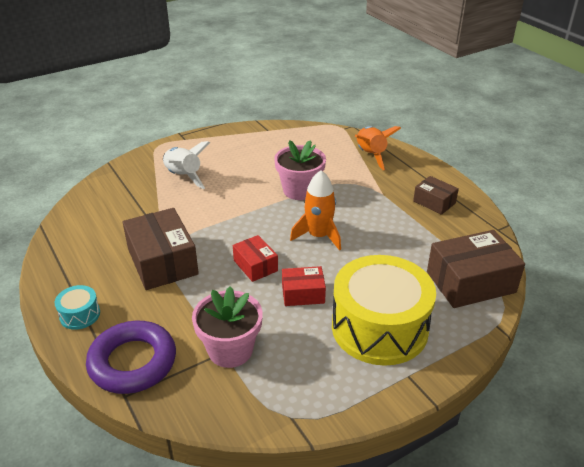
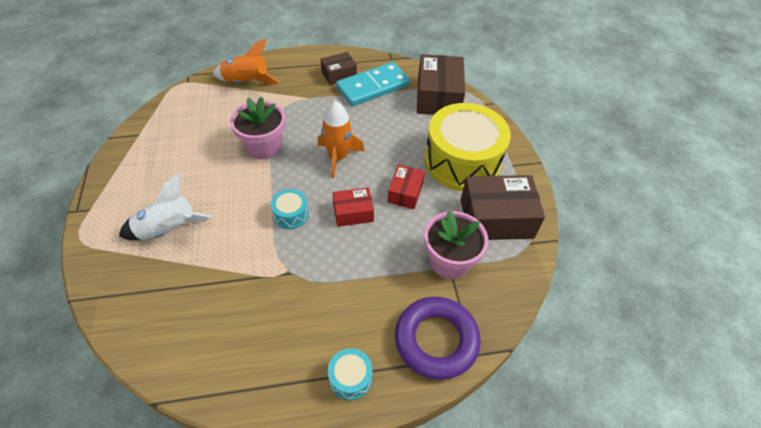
camera: 70 degrees left, 15 degrees up
(162, 261) = (306, 284): brown box -> brown box (496, 218)
(232, 230) = (291, 214): none -> turquoise drum
(438, 229) = (373, 87): none -> turquoise domino

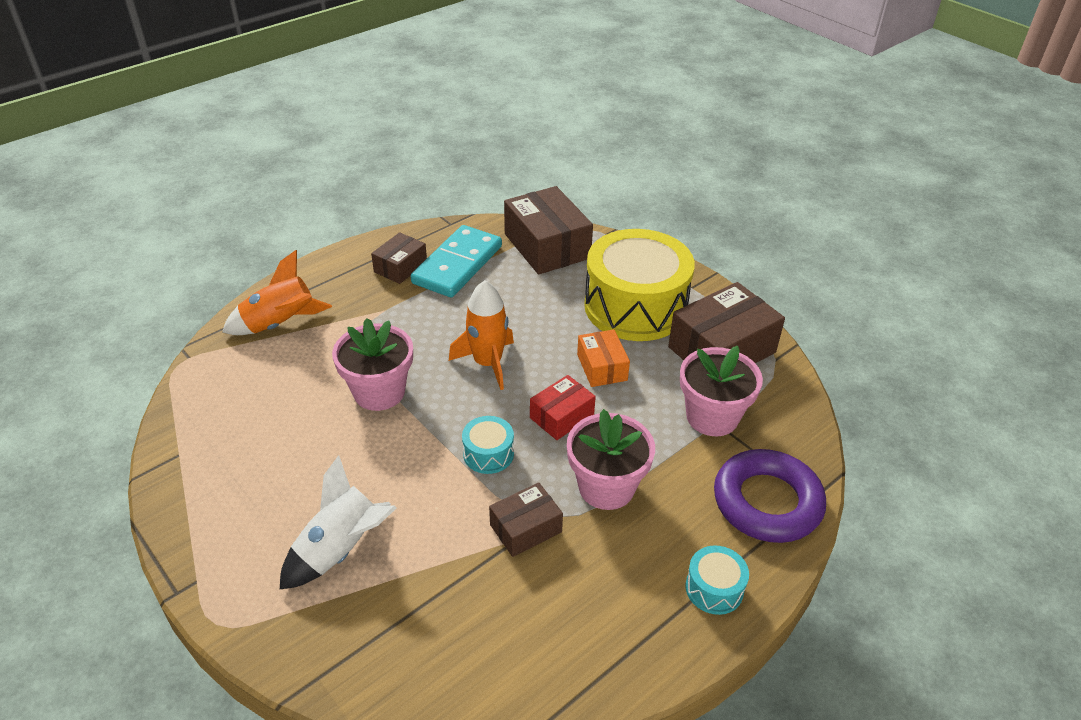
camera: 30 degrees left, 10 degrees down
(272, 272) = (525, 528): none -> brown box
(341, 272) = (606, 487): none -> pink flower pot
(405, 192) = (602, 367): red box -> orange box

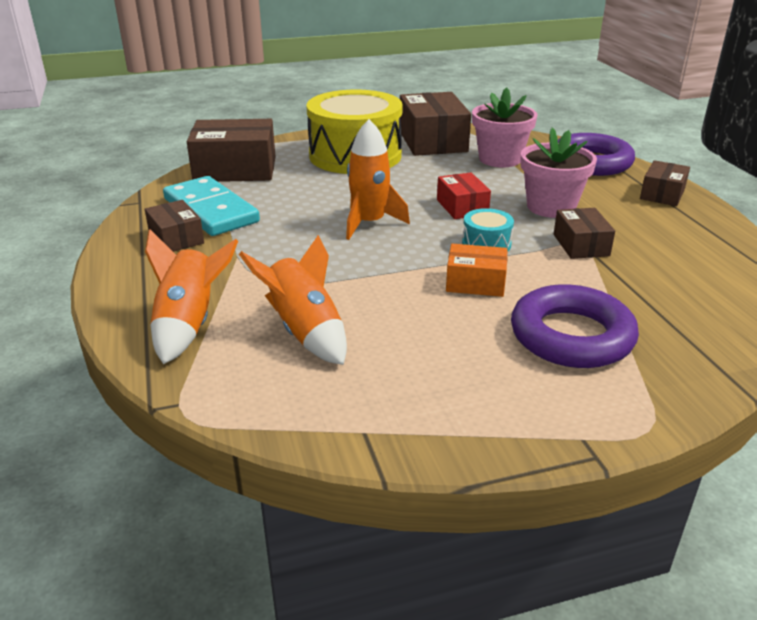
camera: 65 degrees left, 10 degrees down
(291, 384) = (305, 331): none -> orange rocket
(341, 549) = (571, 336): white rocket -> purple ring
(379, 392) = (363, 281): pink flower pot -> none
(602, 367) = (416, 181): orange box -> orange box (475, 283)
(714, 588) = (662, 194): turquoise drum -> brown box

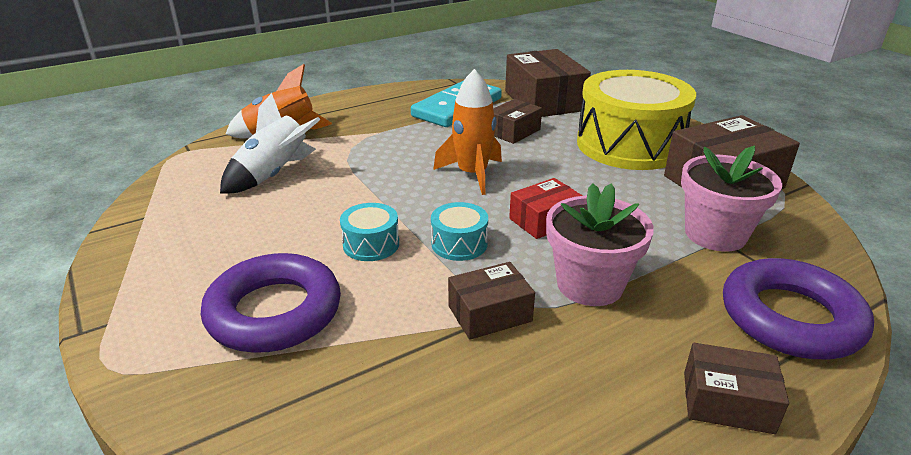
camera: 75 degrees right, 0 degrees up
(176, 238) = (404, 106): brown box -> brown box (513, 131)
(305, 331) = (274, 175): orange rocket -> white rocket
(475, 283) = (371, 244): orange box -> turquoise drum

